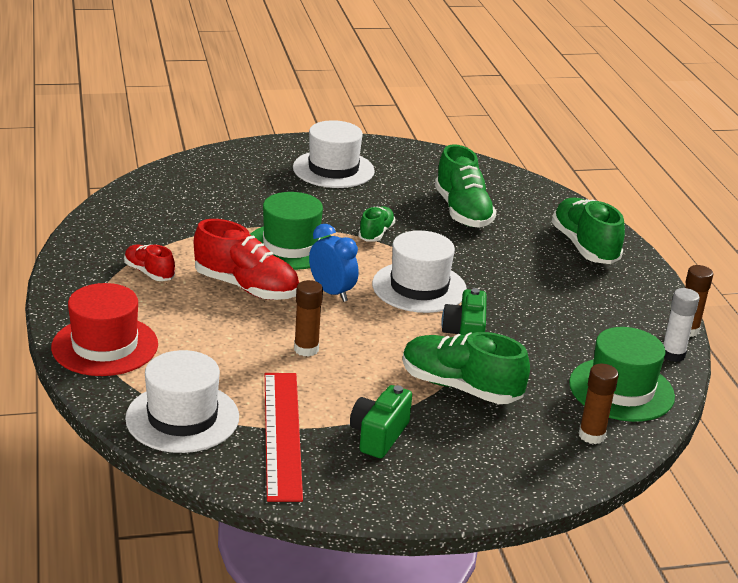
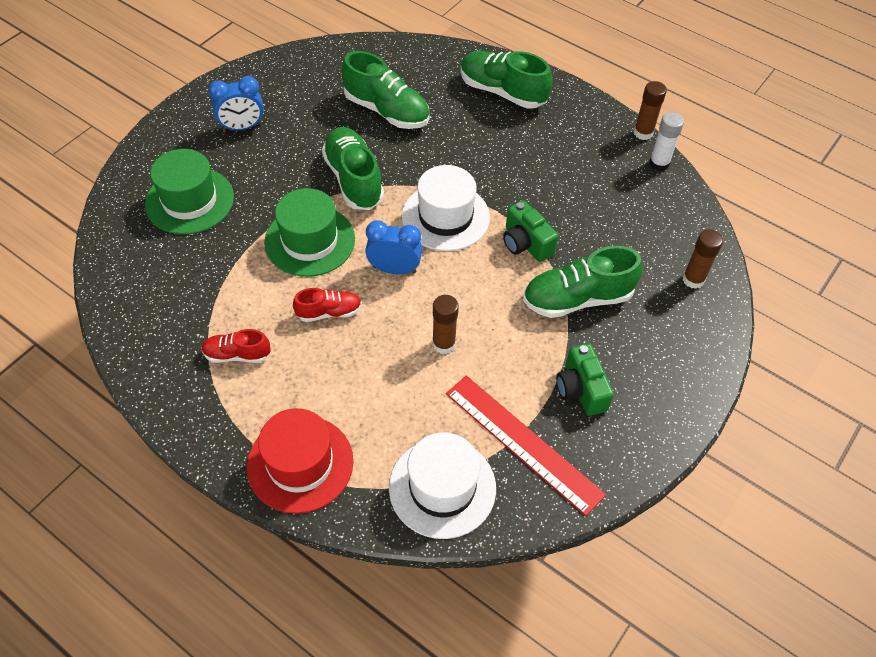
camera: 40 degrees left, 25 degrees up
(246, 287) = (329, 312): red shoe -> red shoe, size x0.56
(333, 169) = (242, 127): white hat -> blue clock
(376, 233) = (354, 179): green shoe -> green shoe, size x1.77
(621, 390) = (665, 222): green hat -> green hat (189, 201)

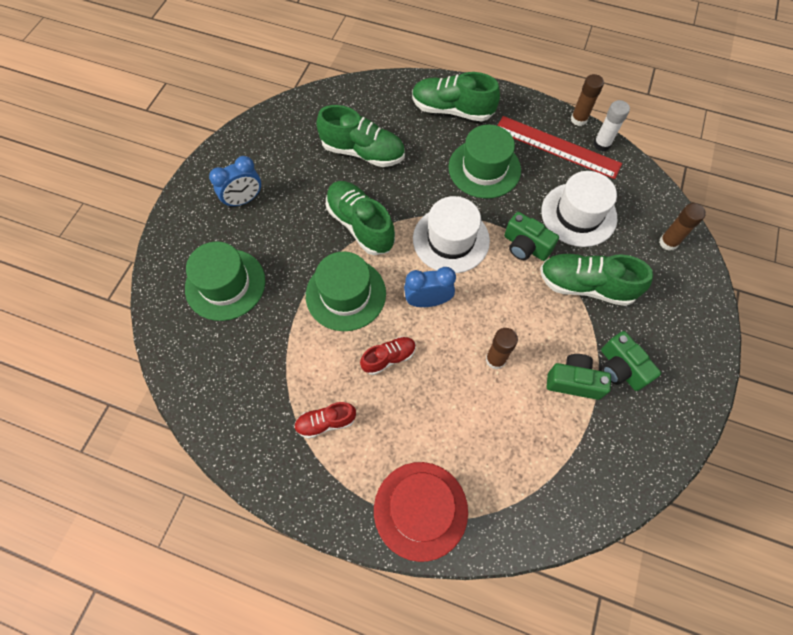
camera: 15 degrees left, 10 degrees up
(442, 487) = (546, 494): white hat -> white hat (578, 214)
(513, 157) = (484, 168): none -> green hat
(521, 388) = (573, 381): none -> green camera
(523, 443) = (594, 432): red ruler -> red ruler (557, 147)
(577, 299) = (586, 286): green shoe -> green shoe turned 45 degrees clockwise

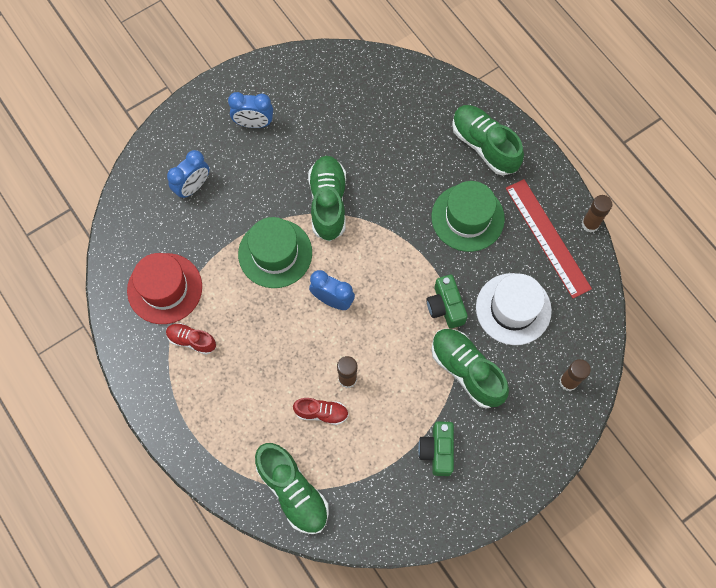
camera: 35 degrees right, 5 degrees up
(225, 284) = (193, 187): green hat -> blue clock
(363, 152) = (378, 139): green shoe -> green shoe (293, 491)
(389, 358) = (270, 324): red shoe -> red shoe (321, 413)
(420, 510) = (211, 445): red hat -> red hat (164, 288)
(451, 239) = (390, 262): white hat -> none
(573, 381) = (392, 435): green camera -> none
(602, 144) = (590, 260): white glue stick -> none

